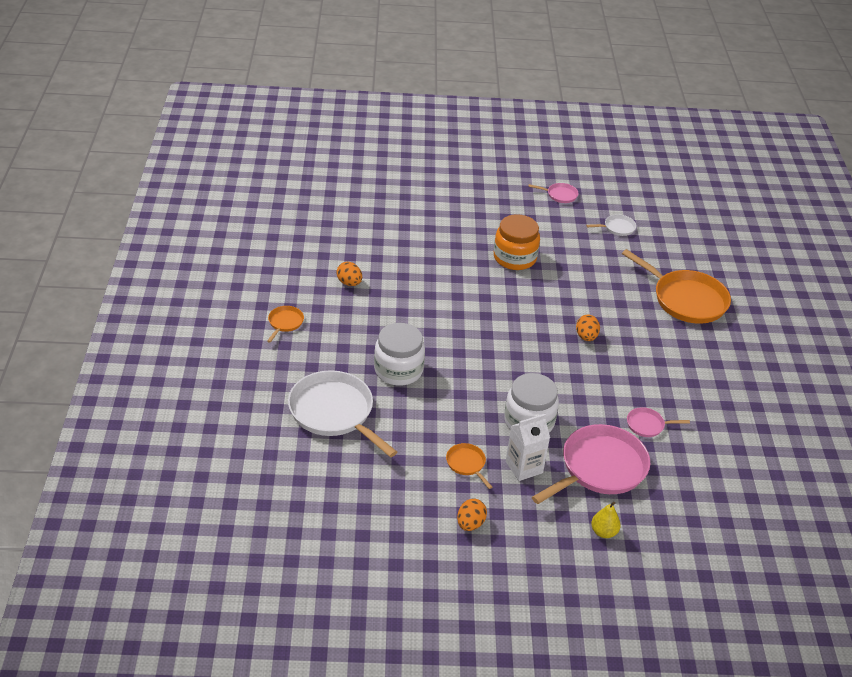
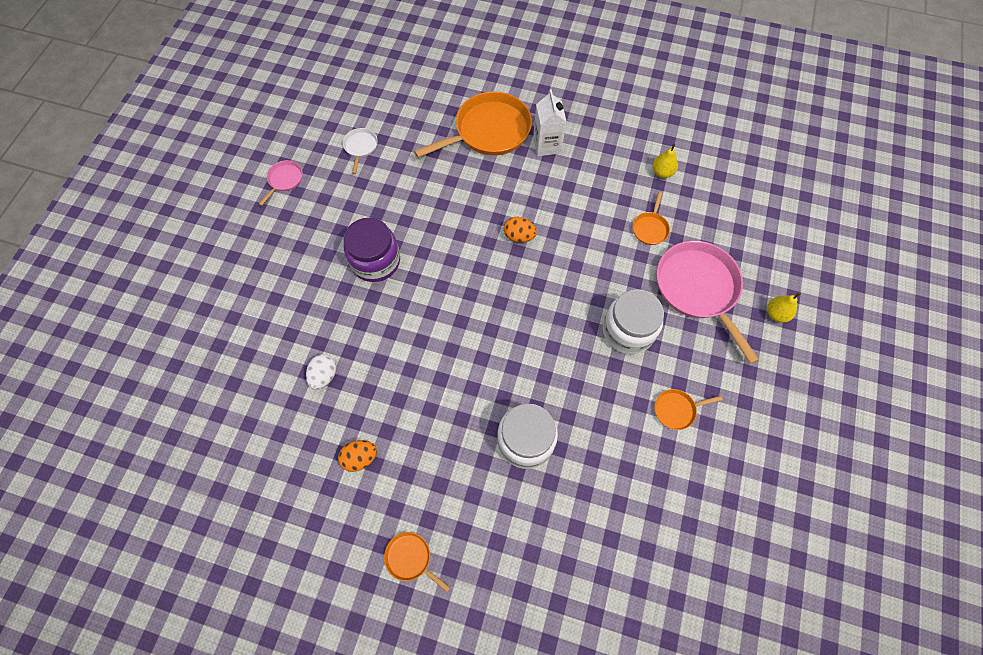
camera: 70 degrees left, 25 degrees up
(334, 413) = (578, 533): white pan -> none
(405, 252) = (324, 375): none -> white egg
(470, 524) = (756, 431): orange egg -> none
(514, 258) = (375, 261): orange jar -> purple jar
(524, 467) = (688, 356): white carton -> white carton (547, 145)
(647, 425) = (650, 228): pink pan -> orange pan
(719, 427) = (662, 172): none -> yellow pear

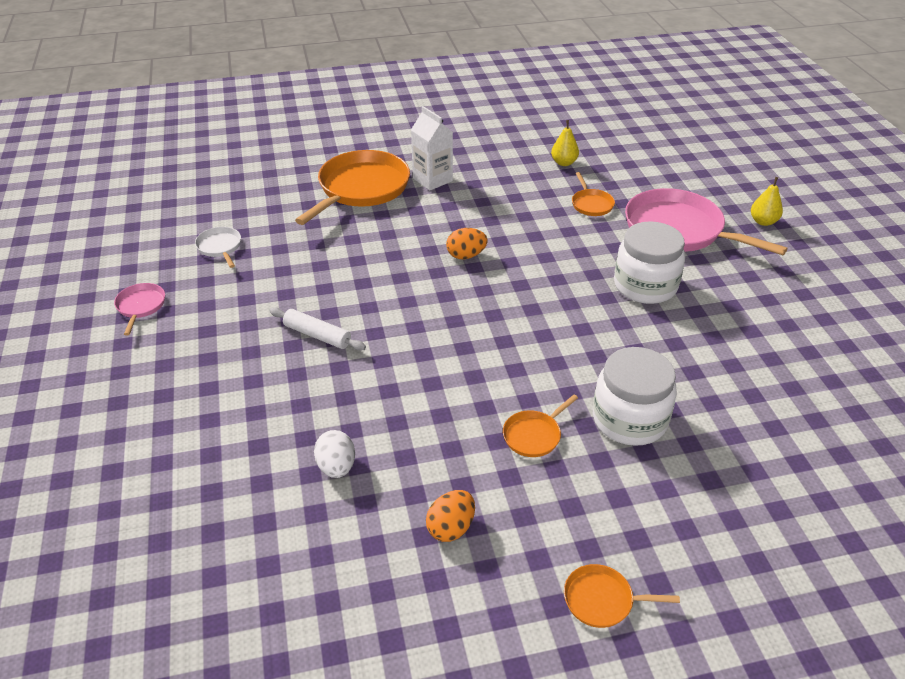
camera: 30 degrees left, 25 degrees down
(375, 261) = (317, 335): purple jar -> white rolling pin
(676, 410) = (751, 326): orange pan -> orange pan (534, 435)

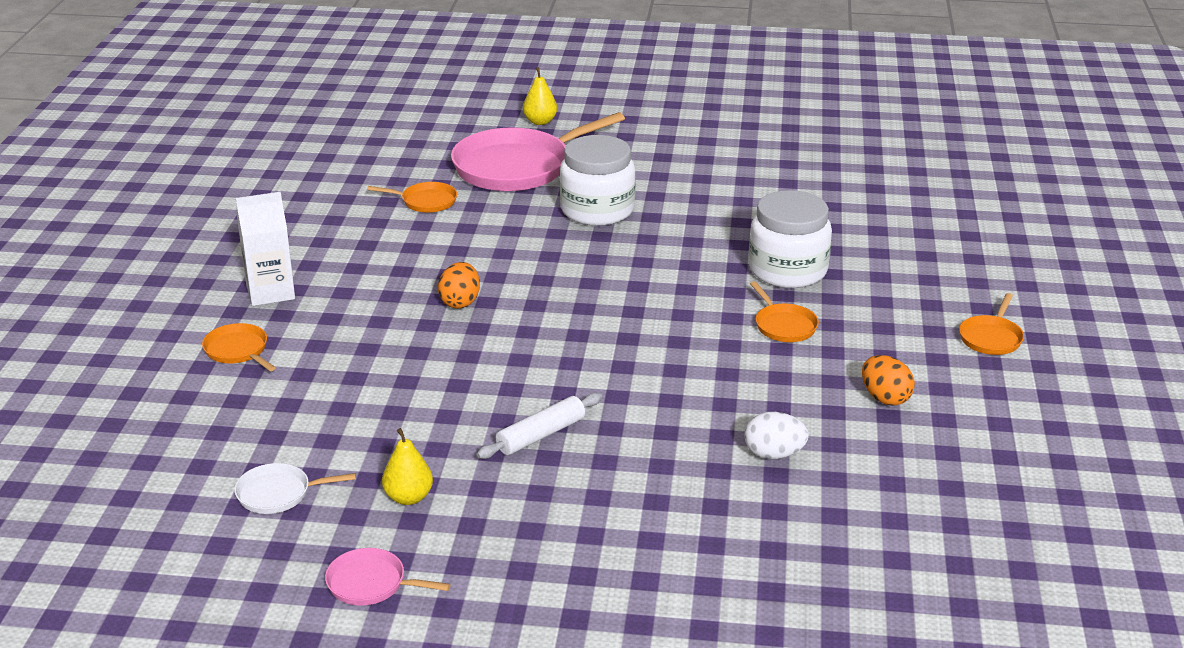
camera: 70 degrees left, 10 degrees down
(361, 189) = (238, 350): orange pan -> orange pan, size x0.45
(564, 163) = (322, 196): yellow pear -> yellow pear (408, 497)

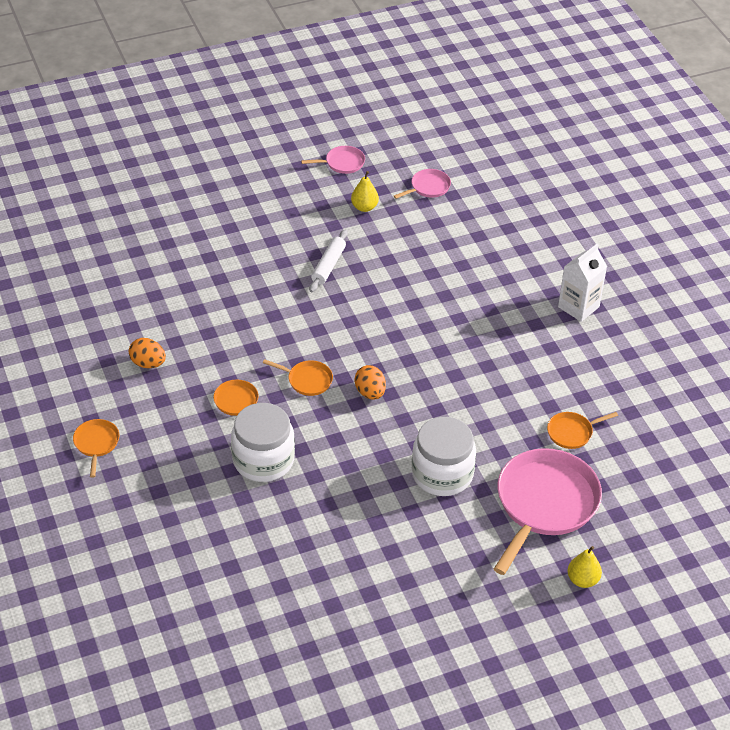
camera: 150 degrees right, 15 degrees up
(238, 350) = (545, 258): orange pan -> orange pan (307, 380)
(278, 494) = (428, 187): white pan -> pink pan
(460, 302) = (457, 343): orange egg -> orange egg (370, 392)
(774, 454) = (194, 299): white egg -> none

